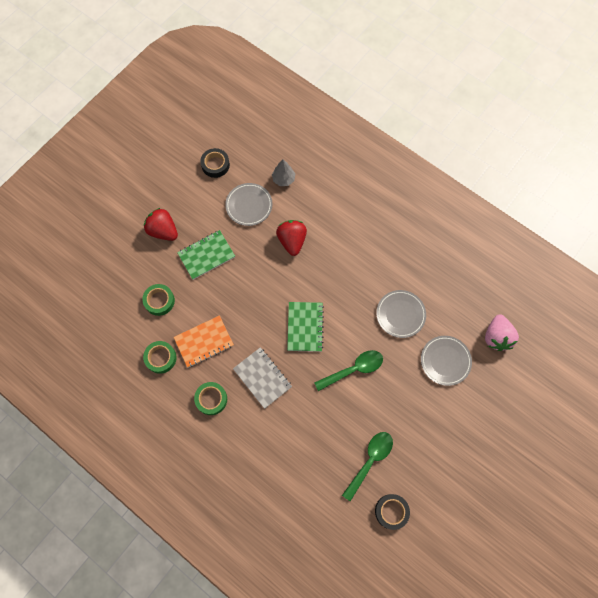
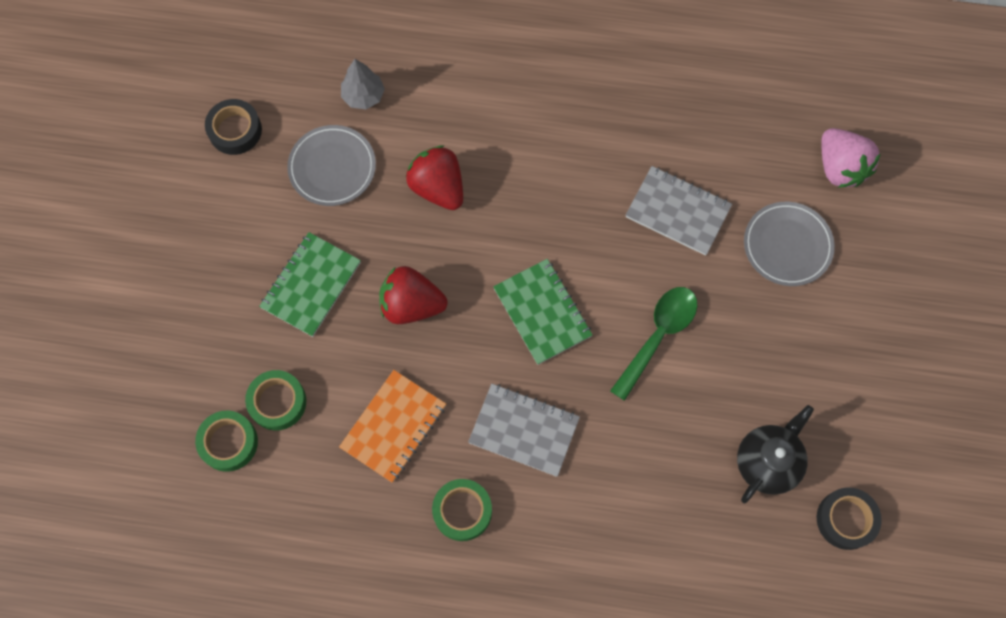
camera: 30 degrees left, 0 degrees up
(161, 358) = (337, 493): green tape -> green tape (228, 442)
(163, 231) = (213, 284): red strawberry -> red strawberry (411, 305)
(370, 461) = (768, 462): green spoon -> black teapot
(400, 314) = (678, 212): grey plate -> grey notebook

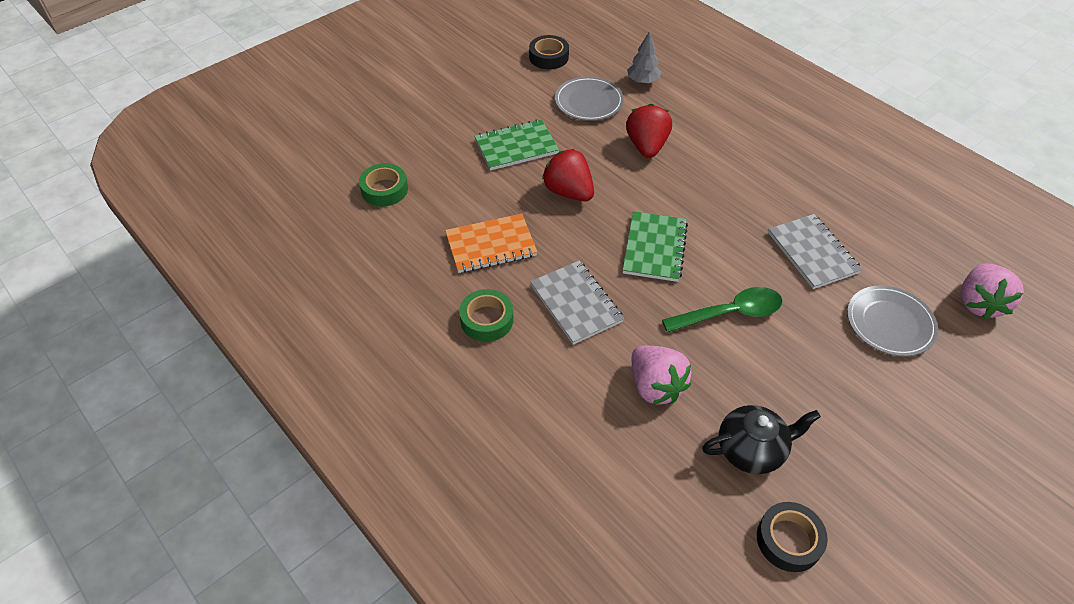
camera: 40 degrees right, 20 degrees down
(277, 402) = (434, 188): green tape -> none
(654, 462) = (655, 386): none -> pink strawberry

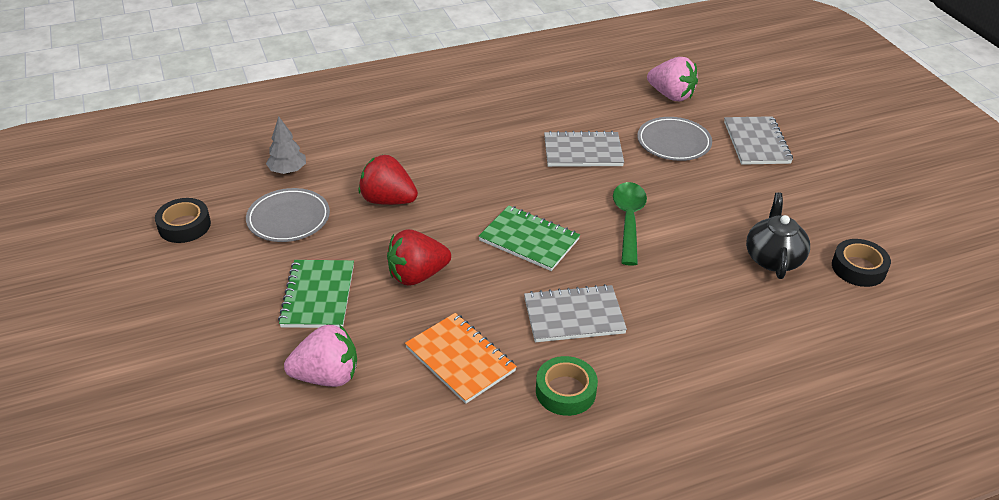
camera: 70 degrees left, 10 degrees down
(384, 189) = (308, 436): green tape -> none
(491, 245) = (460, 359): orange notebook -> orange notebook turned 45 degrees counterclockwise
(655, 386) = (692, 293): pink strawberry -> pink strawberry (327, 376)
(955, 402) = (756, 142): none -> grey notebook

